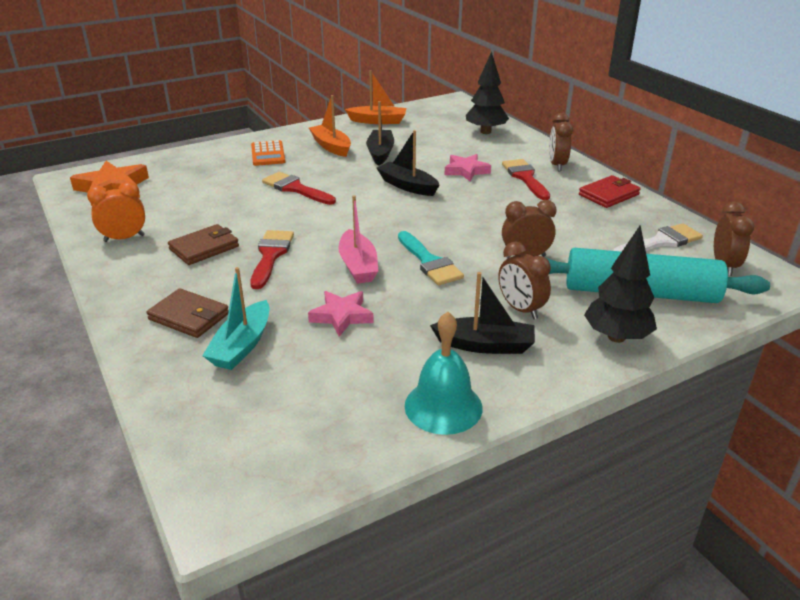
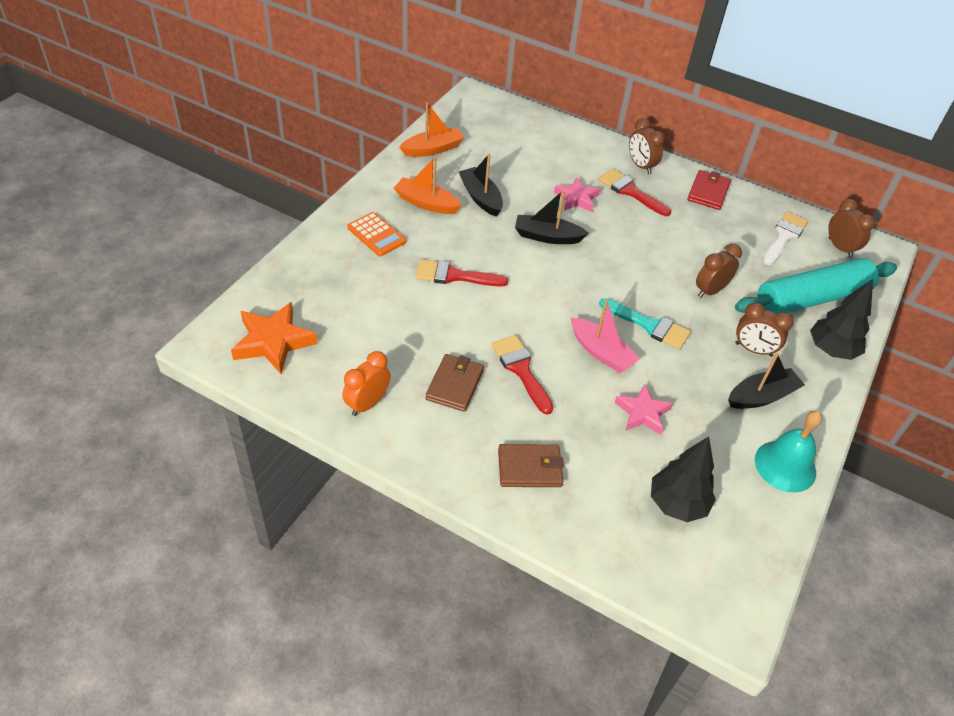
camera: 35 degrees left, 15 degrees up
(242, 345) = (602, 478): turquoise boat -> none
(485, 132) = (544, 136): black tree -> black tree (677, 504)

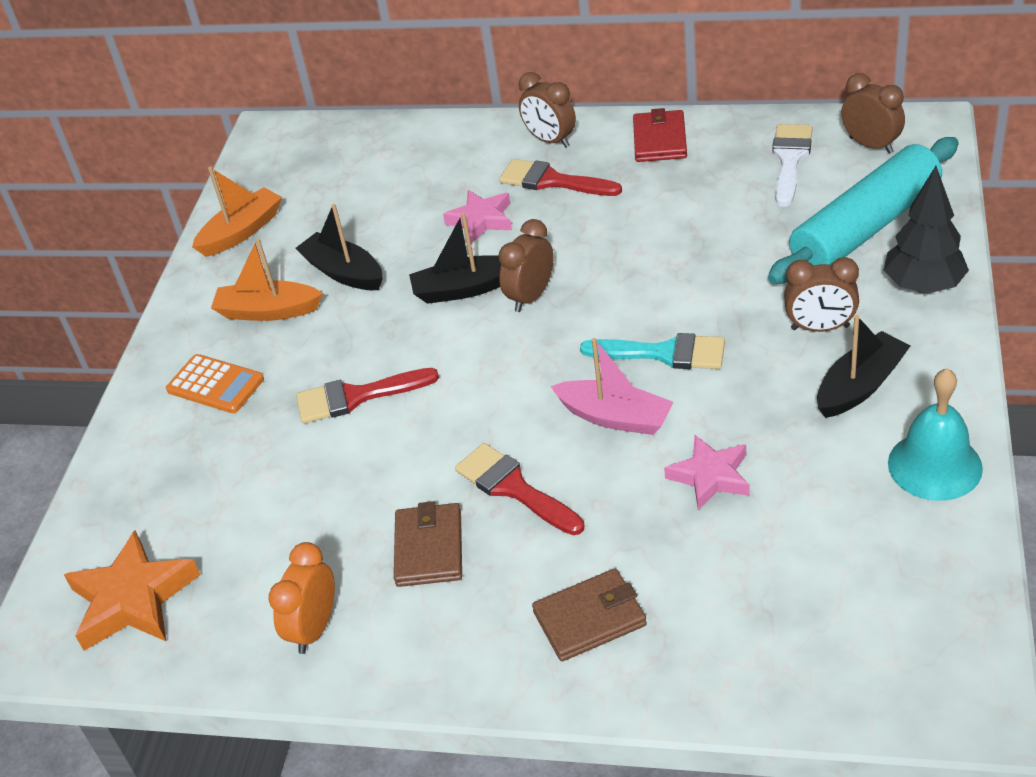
camera: 10 degrees left, 5 degrees down
(677, 504) = (815, 579): black tree -> none
(710, 291) = (725, 272): brown clock -> brown clock (531, 297)

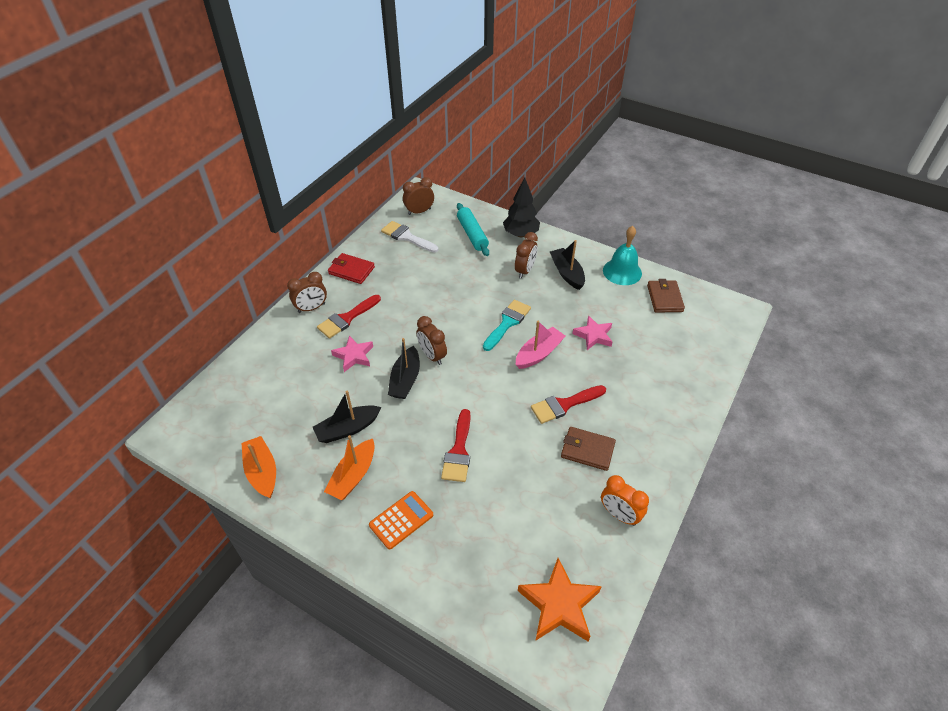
camera: 75 degrees left, 5 degrees up
(589, 619) = (657, 403): brown wallet -> brown wallet (664, 298)
(865, 228) = (472, 234): turquoise rolling pin -> turquoise rolling pin, size x0.63

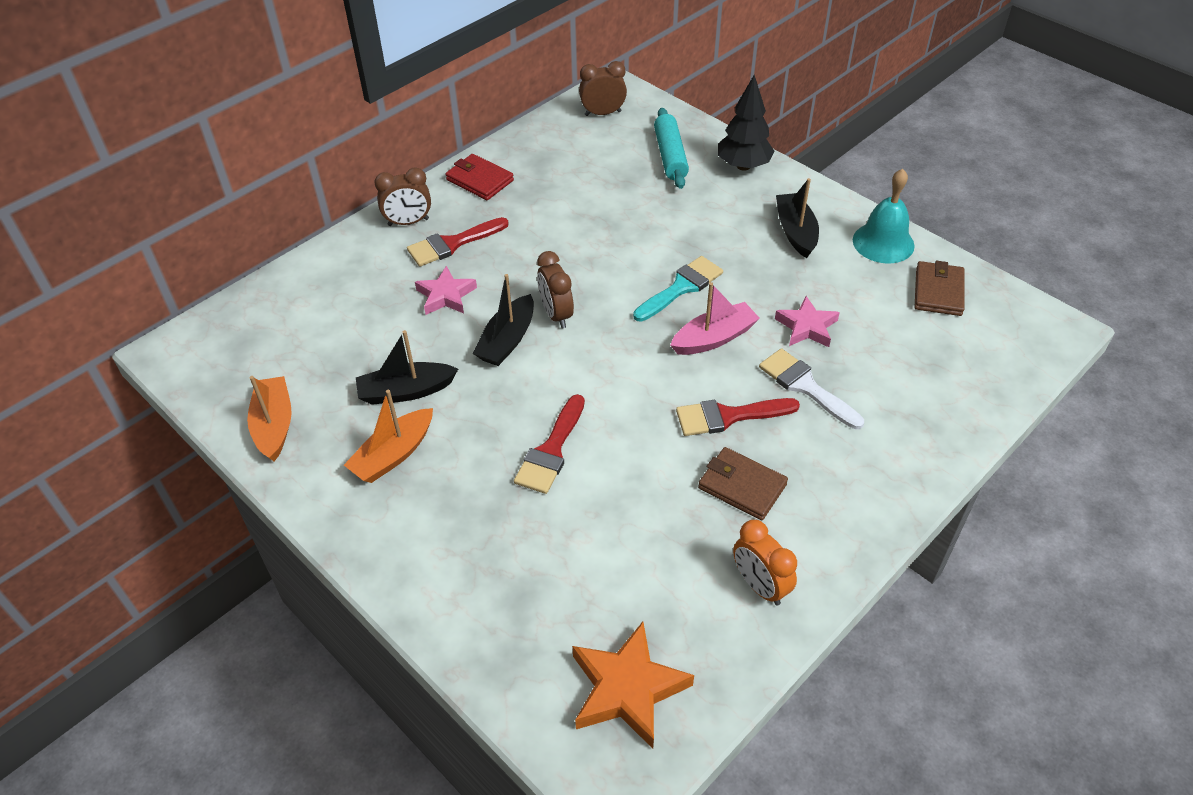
camera: 15 degrees right, 0 degrees up
(401, 520) = (440, 526): orange calculator -> none
(407, 237) = (573, 146): white brush -> white brush (805, 386)
(525, 271) = (732, 218): brown clock -> none

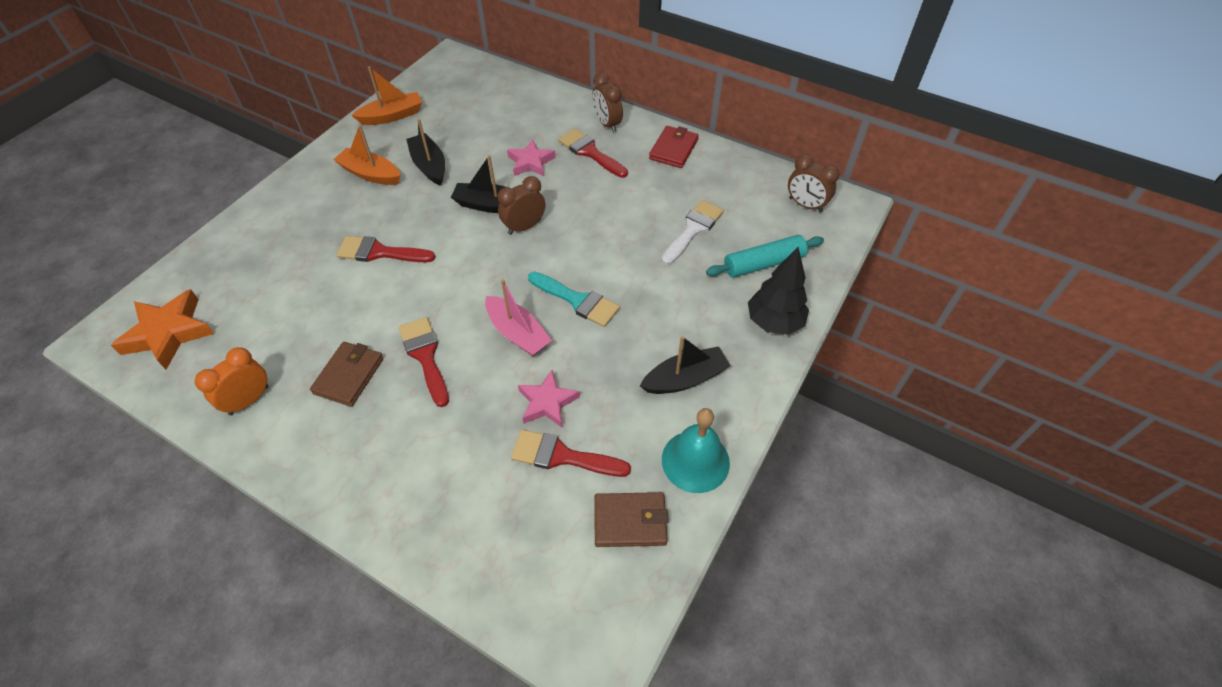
camera: 75 degrees right, 5 degrees up
(603, 113) = (805, 205): brown clock -> brown clock turned 150 degrees clockwise
(805, 386) = (468, 409): white brush -> white brush (693, 230)
(869, 325) = (562, 456): none -> red brush

